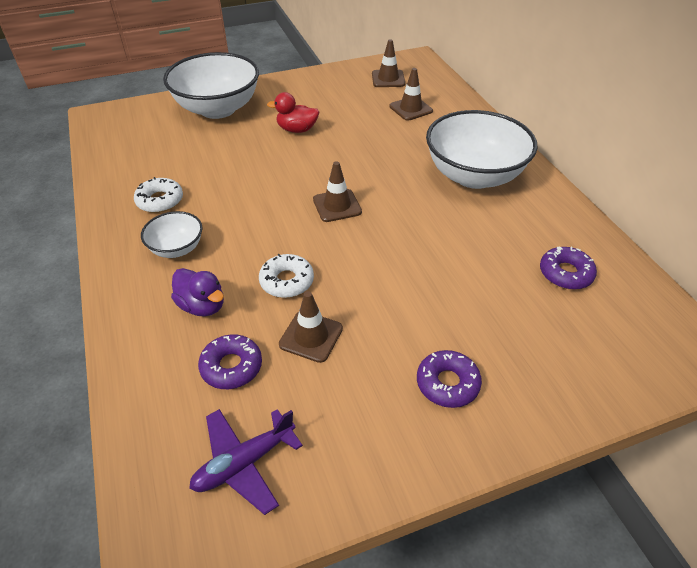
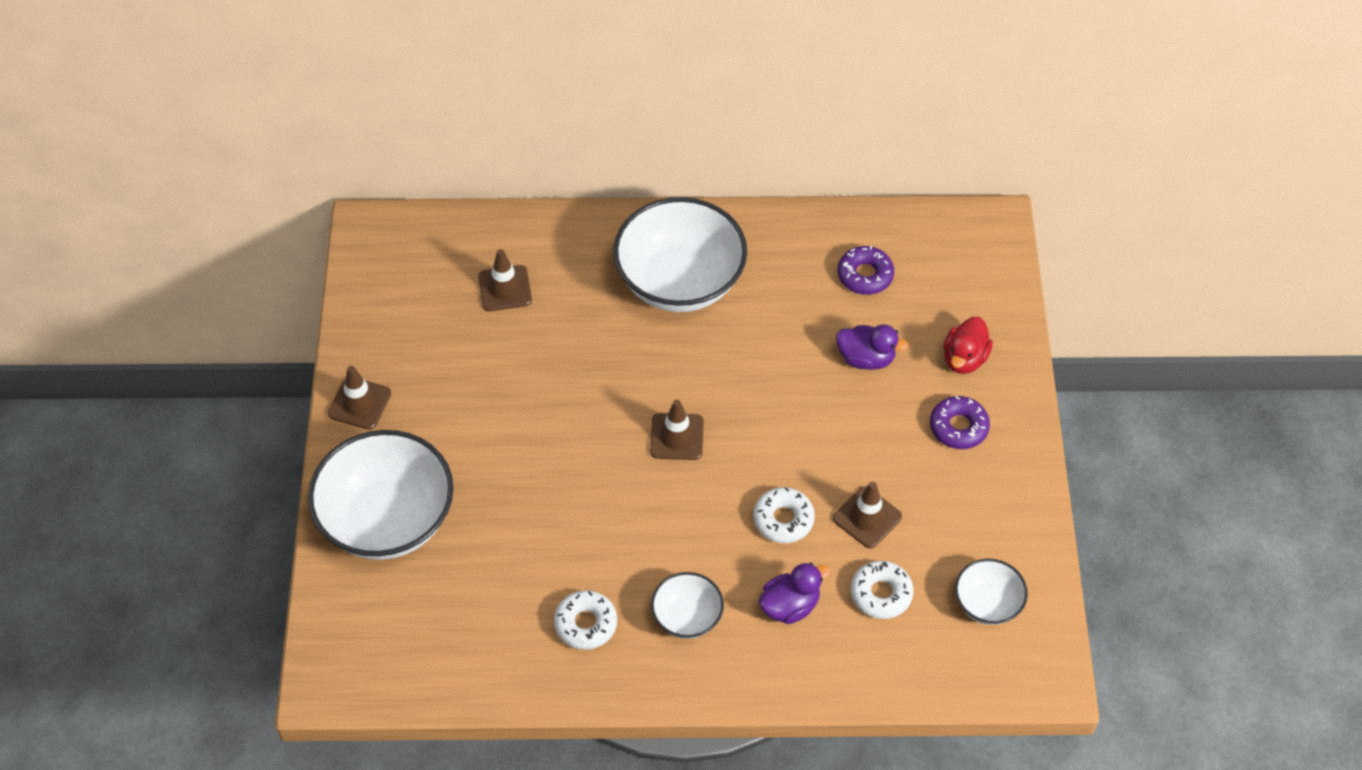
camera: 70 degrees left, 10 degrees up
(231, 367) = (881, 594): purple donut -> white donut
(244, 463) = (987, 604): purple plane -> white bowl
(297, 130) = (493, 435): red duck -> red duck (964, 358)
(388, 79) = (411, 285): brown traffic cone -> brown traffic cone (359, 403)
(479, 295) = (866, 358): none -> purple duck

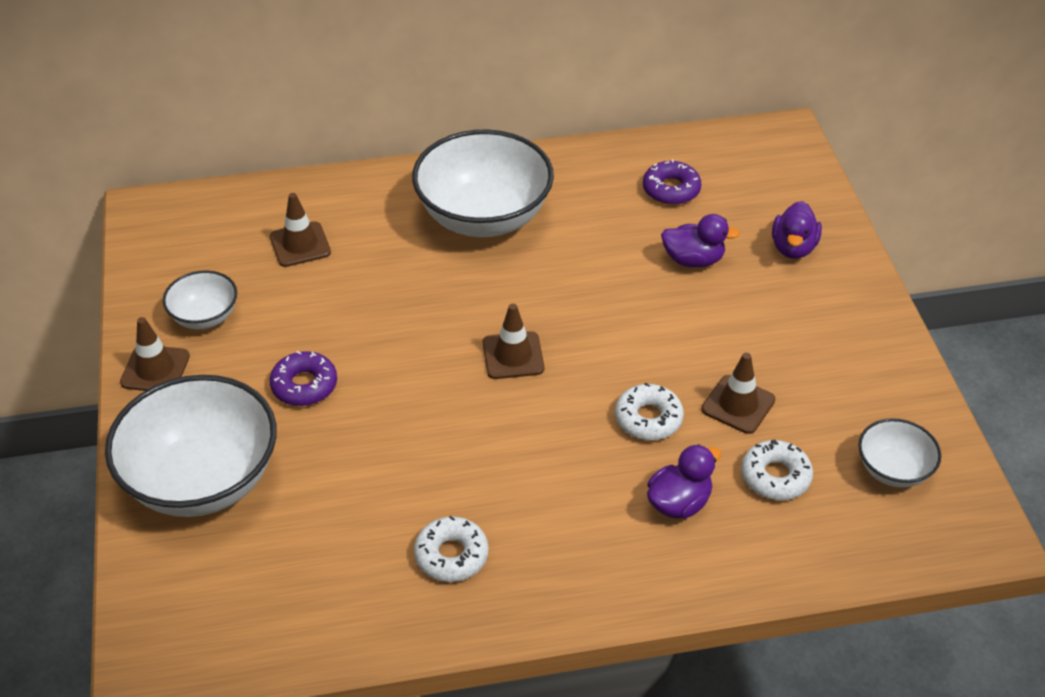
camera: 10 degrees left, 10 degrees down
(687, 617) = (566, 531): white bowl -> white bowl (205, 317)
(958, 427) = (807, 308): purple donut -> purple donut (304, 385)
(964, 358) = (793, 248): red duck -> purple duck

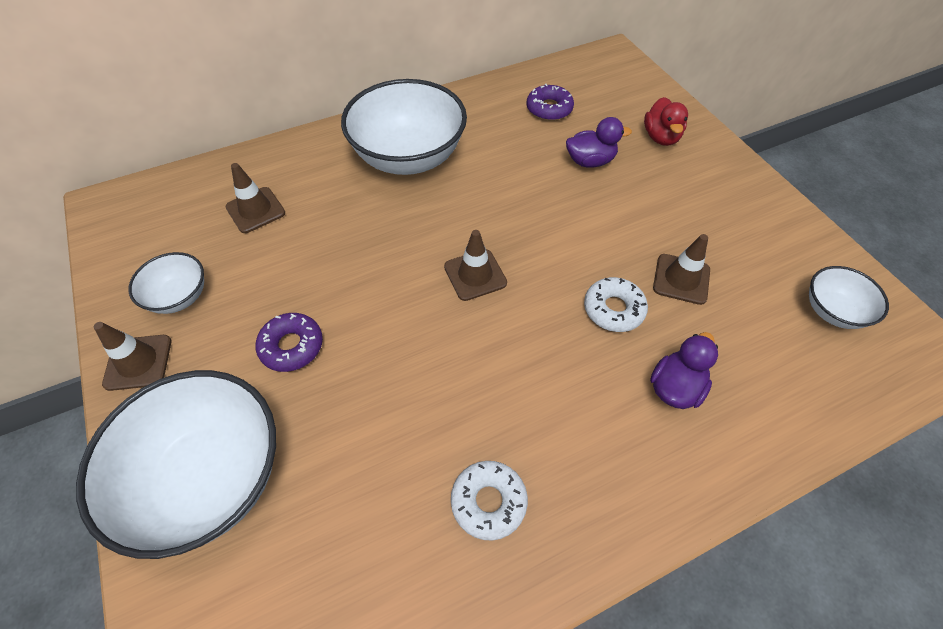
camera: 15 degrees left, 10 degrees up
(775, 476) = (743, 340): white donut -> none
(793, 248) = (661, 137): purple duck -> red duck

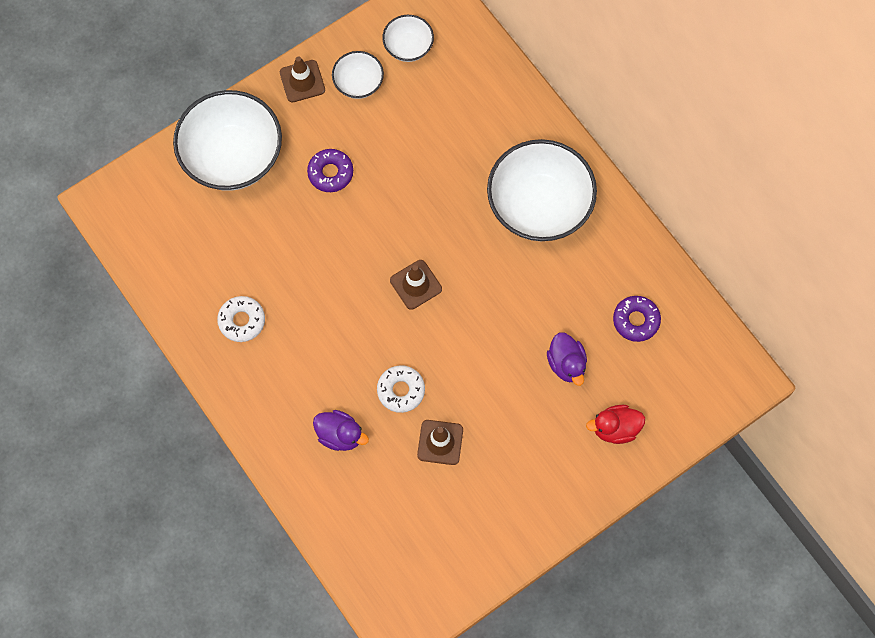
camera: 80 degrees right, 15 degrees up
(255, 210) = (451, 103): brown traffic cone -> none
(832, 311) = (428, 558): white bowl -> white bowl (408, 47)

